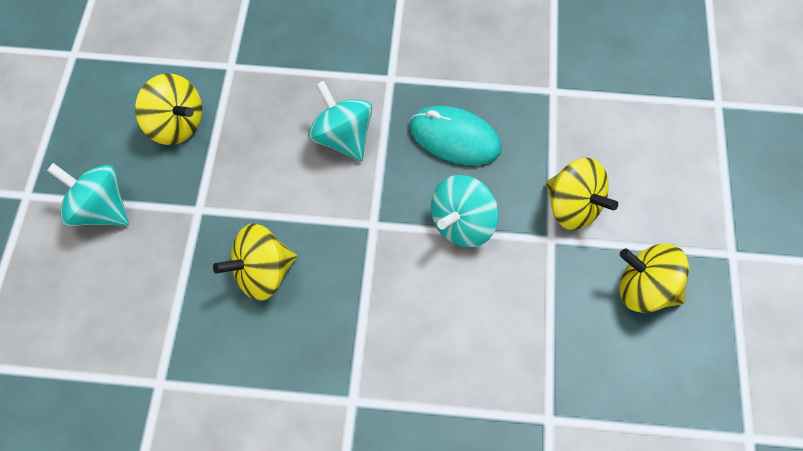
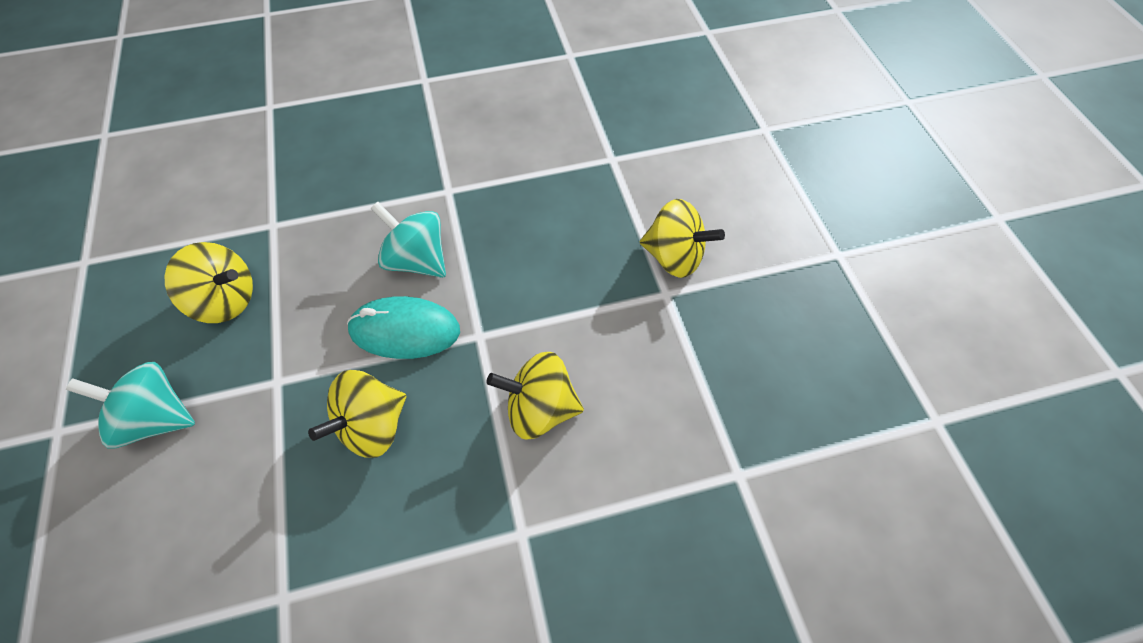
camera: 20 degrees left, 5 degrees down
(455, 138) = (533, 228): turquoise mouse -> turquoise mouse (405, 330)
(462, 224) = (572, 306): turquoise spinning top -> none
(645, 289) = (775, 312): yellow spinning top -> yellow spinning top (540, 409)

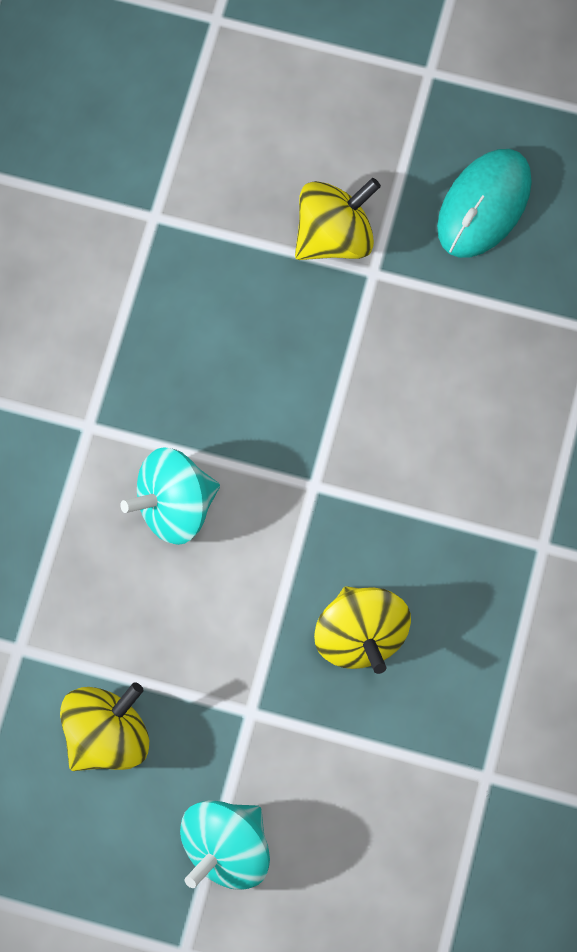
camera: 60 degrees left, 15 degrees up
(405, 330) = (263, 557): turquoise mouse -> turquoise mouse (484, 205)
(540, 409) = (432, 468): yellow spinning top -> none

